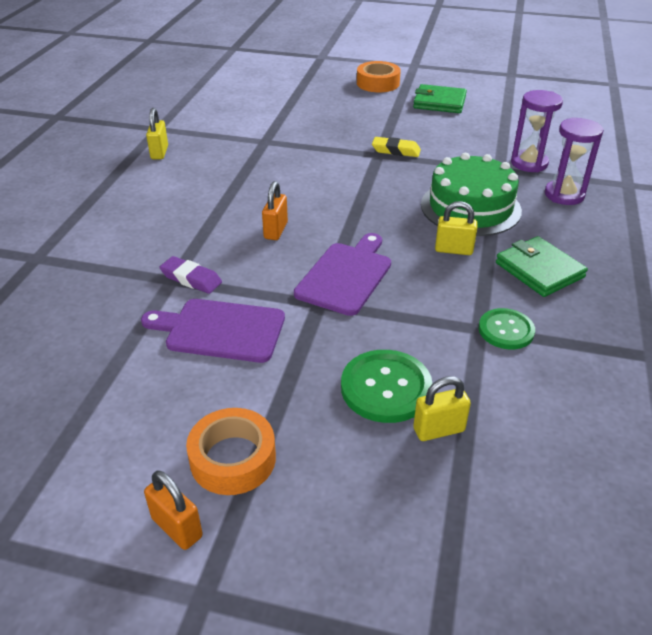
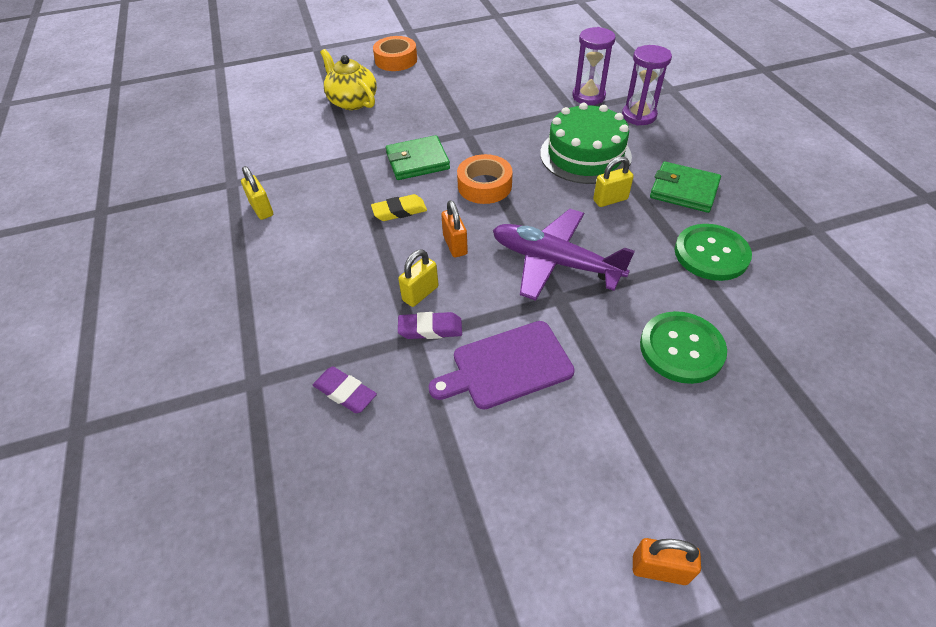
camera: 30 degrees left, 10 degrees up
(86, 292) = (345, 392): none -> purple eraser
(233, 459) = (637, 479): orange tape -> orange tape (484, 186)
(307, 102) = (352, 101): none -> yellow teapot
(346, 275) = (554, 262): purple cutting board -> purple plane
(396, 151) = (477, 123): yellow eraser -> yellow eraser (399, 211)
(439, 102) = (466, 62): green wallet -> green wallet (417, 161)
(439, 430) = (749, 363): yellow padlock -> yellow padlock (420, 293)
(506, 330) = (711, 254): green button -> green button, size x1.52

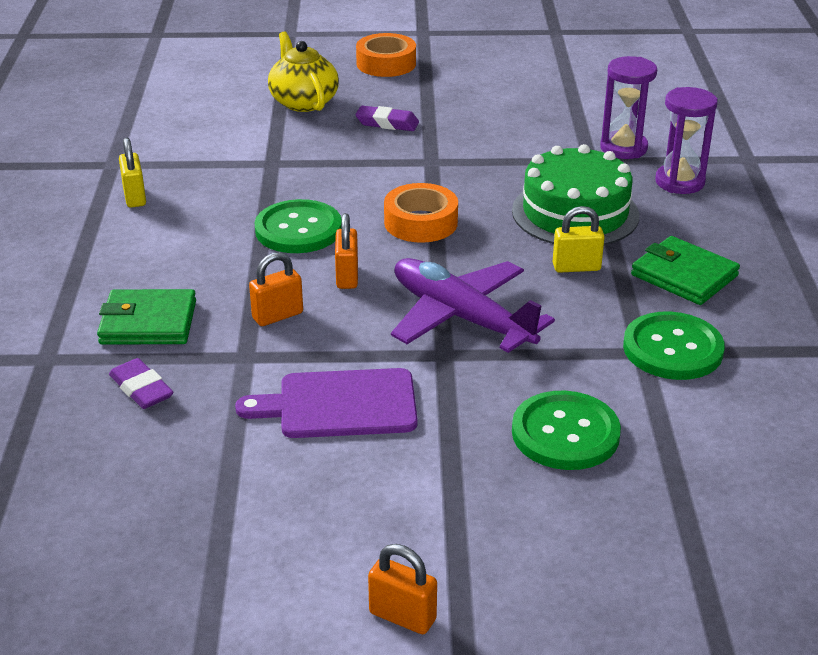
camera: 15 degrees right, 15 degrees down
(399, 211) = (298, 229): yellow eraser -> green button
(417, 161) = (350, 181): green wallet -> green wallet (148, 322)
(420, 293) = (277, 316): yellow padlock -> orange padlock
(430, 329) = (270, 352): purple eraser -> purple eraser (387, 123)

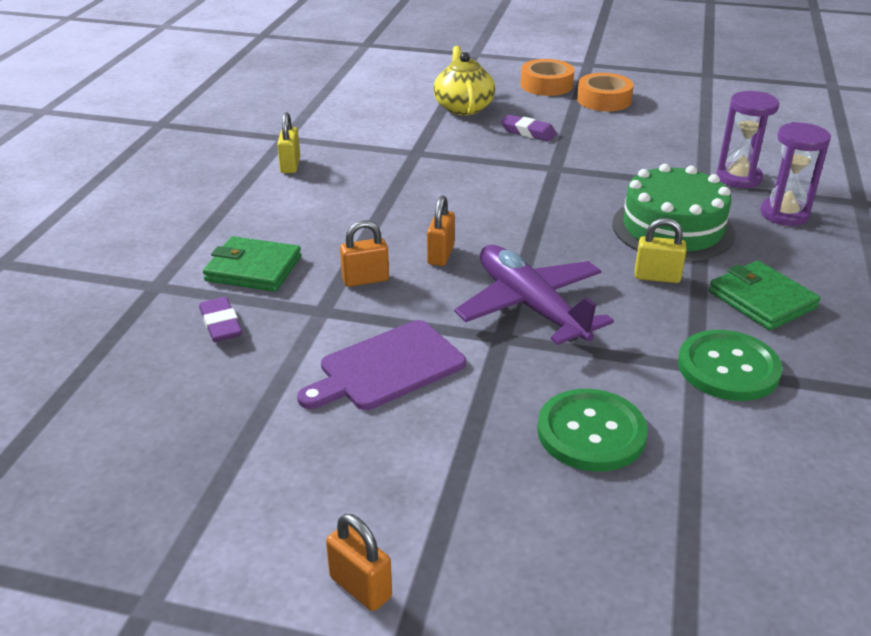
camera: 15 degrees right, 0 degrees up
(298, 229) = (415, 209): green button -> none
(339, 405) = (386, 368): purple cutting board -> purple cutting board turned 45 degrees counterclockwise
(421, 222) = (525, 218): orange tape -> orange tape (604, 100)

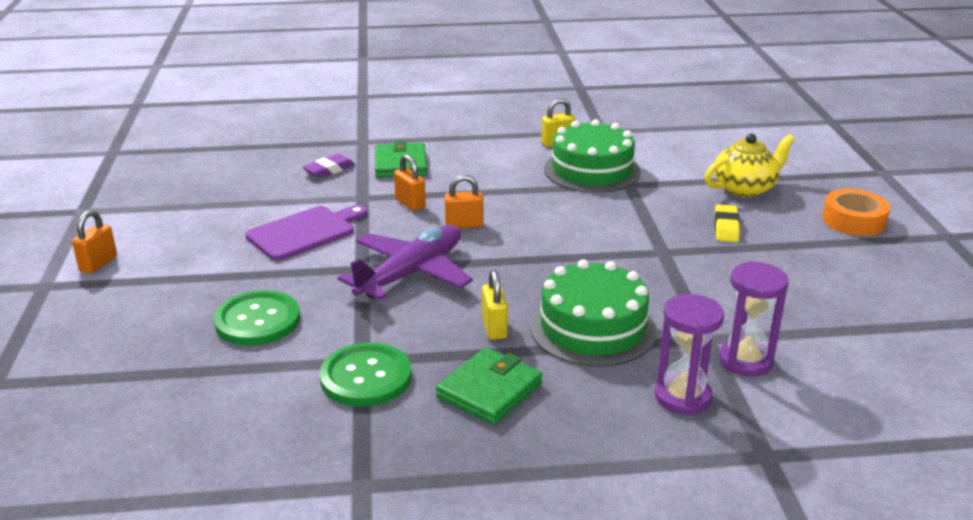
camera: 70 degrees right, 5 degrees down
(371, 162) = (592, 170): none -> green cake
(386, 368) = (305, 232): purple cutting board -> purple cutting board turned 105 degrees clockwise
(528, 132) = (726, 227): purple eraser -> yellow eraser
(604, 100) = (857, 257): orange tape -> none

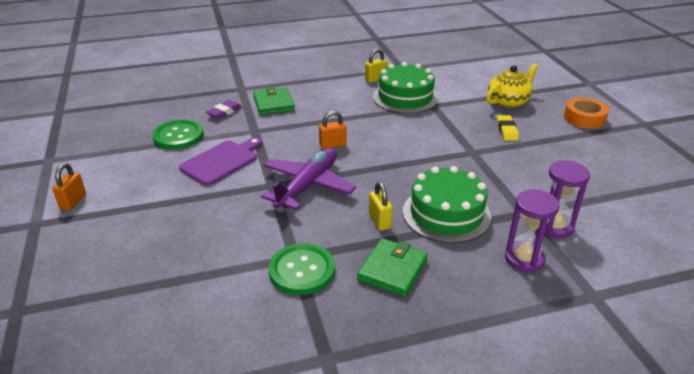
camera: 10 degrees left, 5 degrees up
(257, 321) = (208, 234): green button -> green button (178, 136)
(410, 204) = (290, 132): orange padlock -> none

